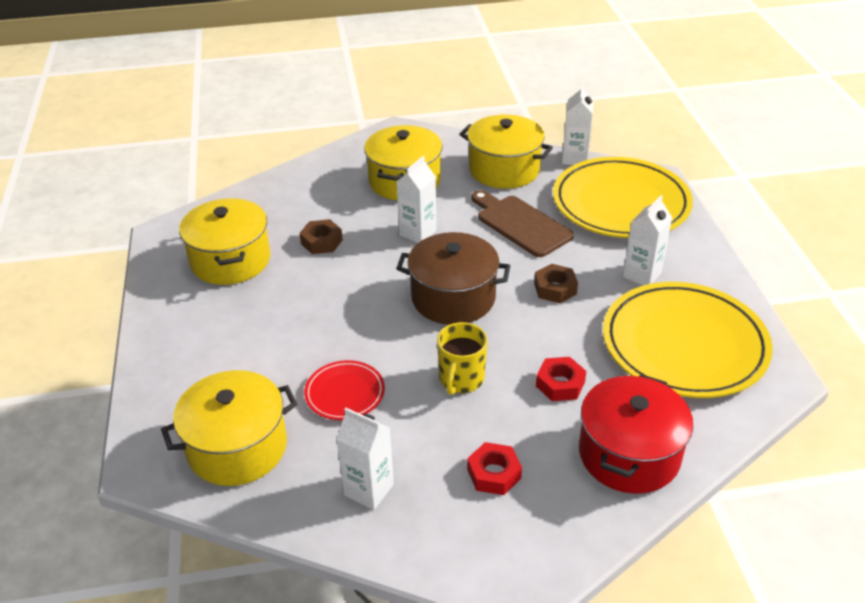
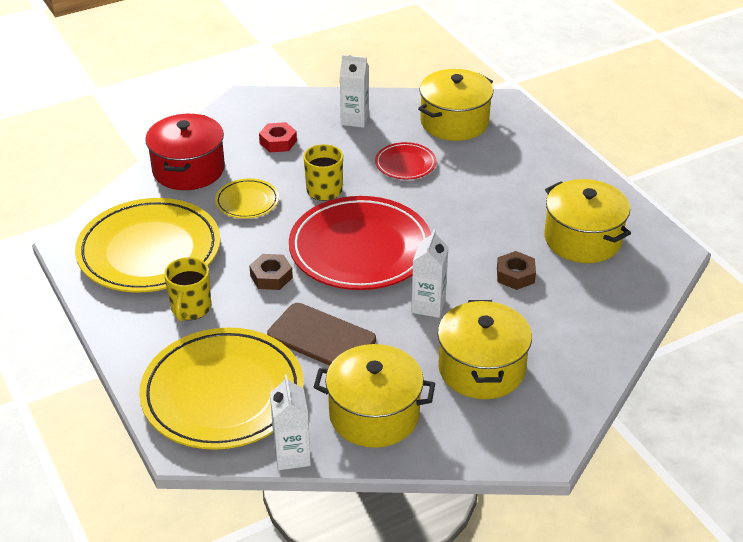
camera: 160 degrees right, 0 degrees up
(453, 298) = (360, 249): brown pot -> red plate
(560, 384) = (247, 201): red nut -> yellow plate
(642, 275) = (190, 308): white carton -> yellow mug

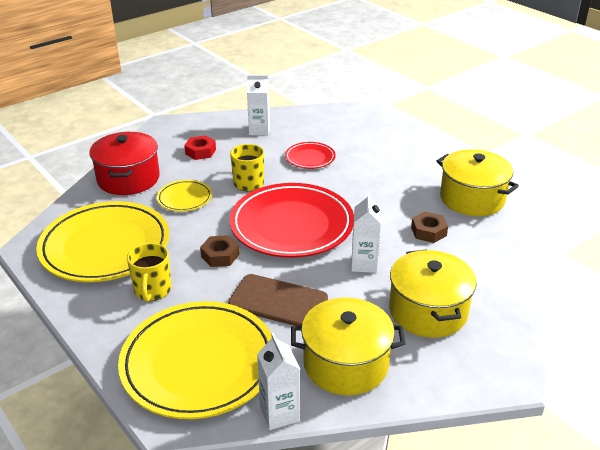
camera: 10 degrees left, 5 degrees down
(454, 122) = (339, 125): yellow pot -> none

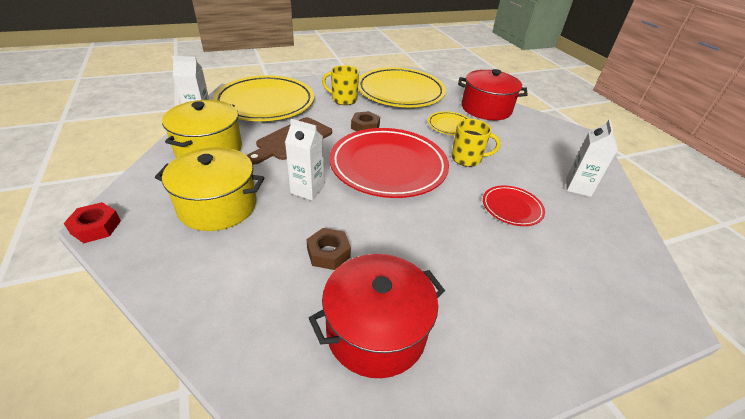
camera: 105 degrees right, 5 degrees up
(200, 152) = (529, 145): red nut -> red nut (96, 227)
(472, 198) = (376, 331): yellow pot -> red pot

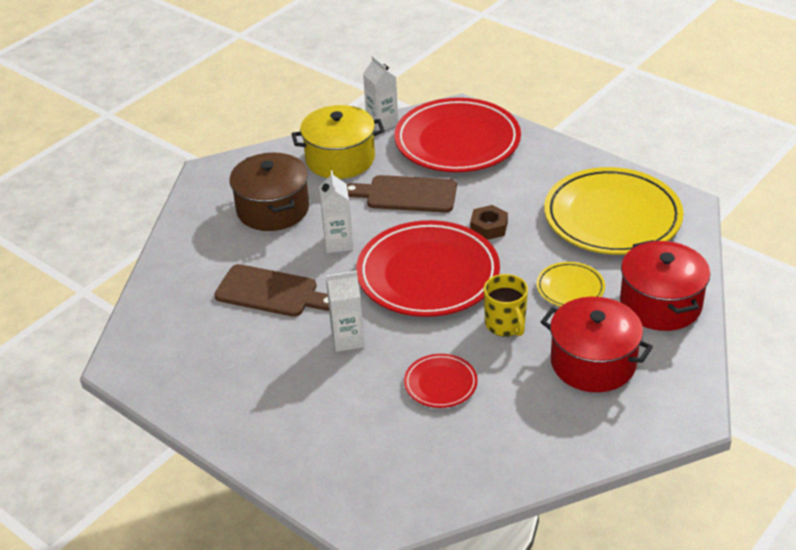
camera: 65 degrees right, 0 degrees up
(96, 227) = (202, 172): red nut -> none
(218, 206) = (273, 209): yellow pot -> brown pot
(265, 103) = (457, 141): yellow plate -> red plate
(328, 253) = (271, 292): brown nut -> brown cutting board
(343, 99) = (532, 185): yellow mug -> none
(376, 331) = (215, 349): red pot -> red pot (593, 363)
(578, 187) = (538, 429): white carton -> white carton (347, 339)

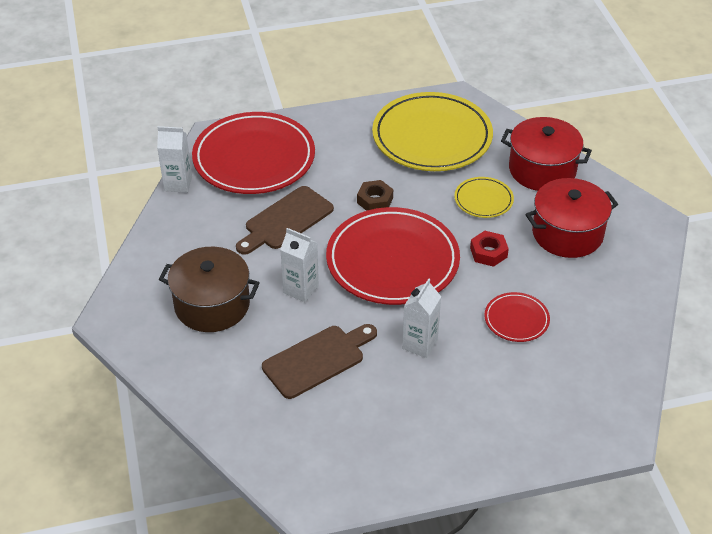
camera: 55 degrees left, 5 degrees up
(340, 159) = (195, 232): yellow pot -> none
(505, 325) = (488, 252): yellow mug -> red nut

